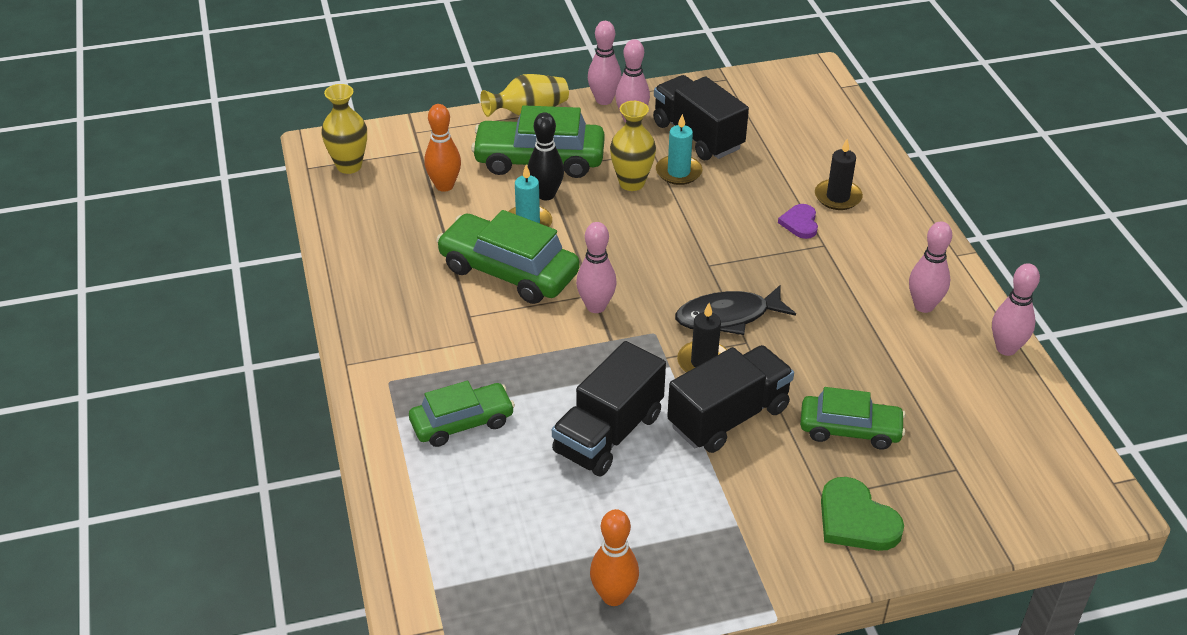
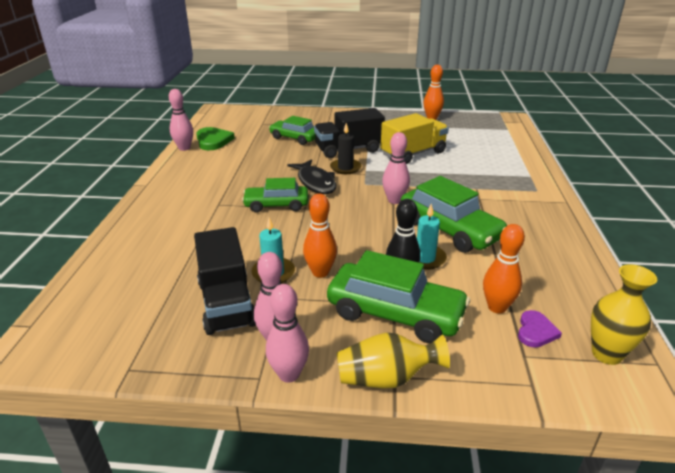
camera: 160 degrees left, 10 degrees down
(462, 423) = (491, 168): green car -> green car (276, 205)
(608, 434) = (413, 154): black truck -> yellow truck
(631, 183) = (320, 272): yellow vase -> orange bowling pin
(728, 317) = (315, 182): black fish -> black fish turned 60 degrees clockwise
(800, 223) = (219, 218): purple heart -> purple heart (536, 331)
(837, 197) = (172, 229): black candle -> none
(856, 520) = (319, 119): green heart -> green heart (213, 141)
(924, 306) = (200, 168): pink bowling pin -> none

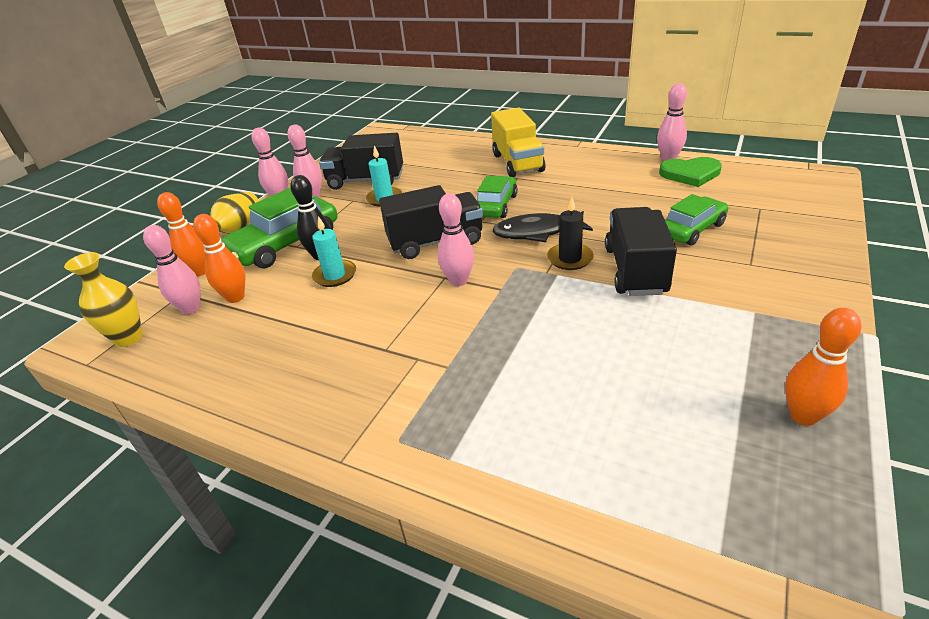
camera: 115 degrees right, 5 degrees up
(320, 272) = (366, 218): orange bowling pin -> orange bowling pin (200, 271)
(348, 221) = (436, 242): none -> black truck
(413, 154) = (600, 333): yellow truck -> yellow truck (517, 163)
(449, 230) = (367, 306): green car -> none
(536, 331) = (191, 309): purple heart -> pink bowling pin

